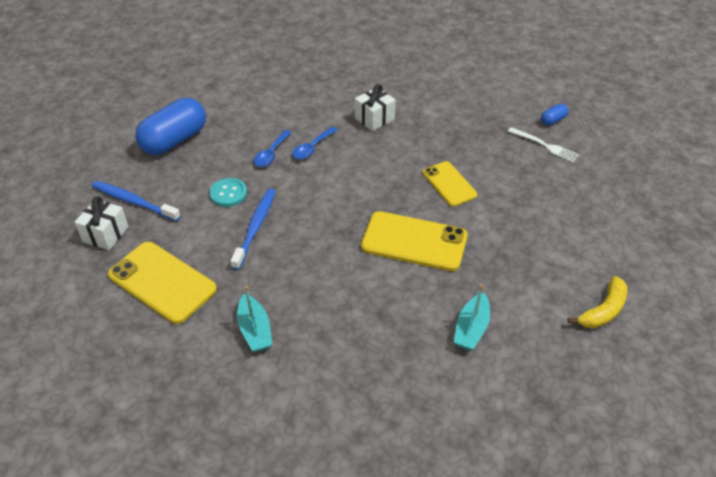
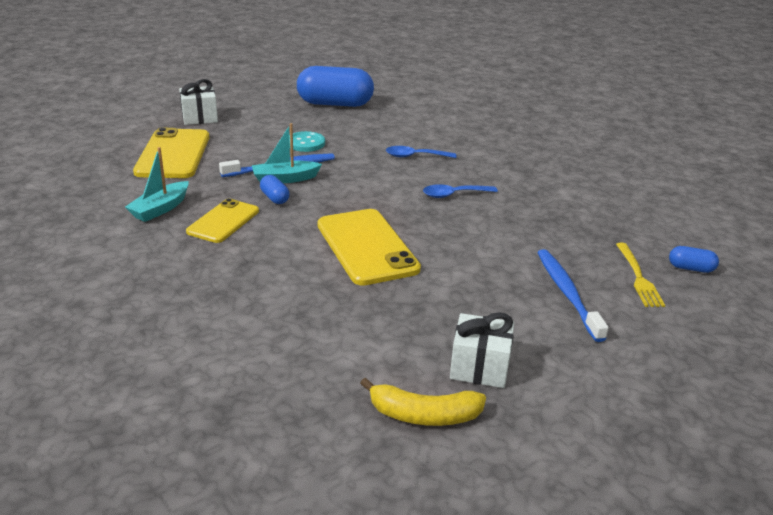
camera: 50 degrees right, 15 degrees down
(133, 201) = (247, 114): blue toothbrush -> blue toothbrush (567, 293)
(271, 154) = (379, 143): blue spoon -> blue spoon (454, 194)
(302, 255) = (274, 198): none -> blue capsule
(374, 118) = (503, 170): white gift -> white gift (479, 367)
(449, 184) = (478, 238): yellow phone -> yellow phone (223, 221)
(471, 328) = (284, 323): turquoise boat -> turquoise boat (285, 179)
(545, 146) = (638, 277): white fork -> yellow fork

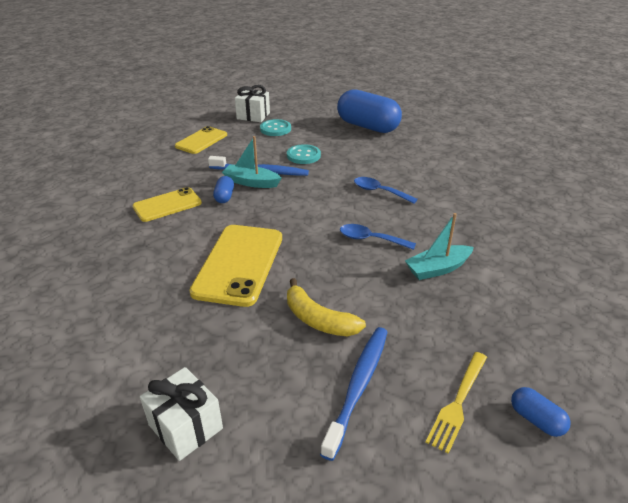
camera: 35 degrees right, 5 degrees up
(160, 209) = (141, 182): turquoise boat -> turquoise boat (437, 269)
(173, 154) = (201, 141): yellow phone -> yellow phone, size x0.62
(243, 125) = (275, 129): none -> turquoise button
(424, 415) = (87, 450): yellow banana -> yellow banana (318, 319)

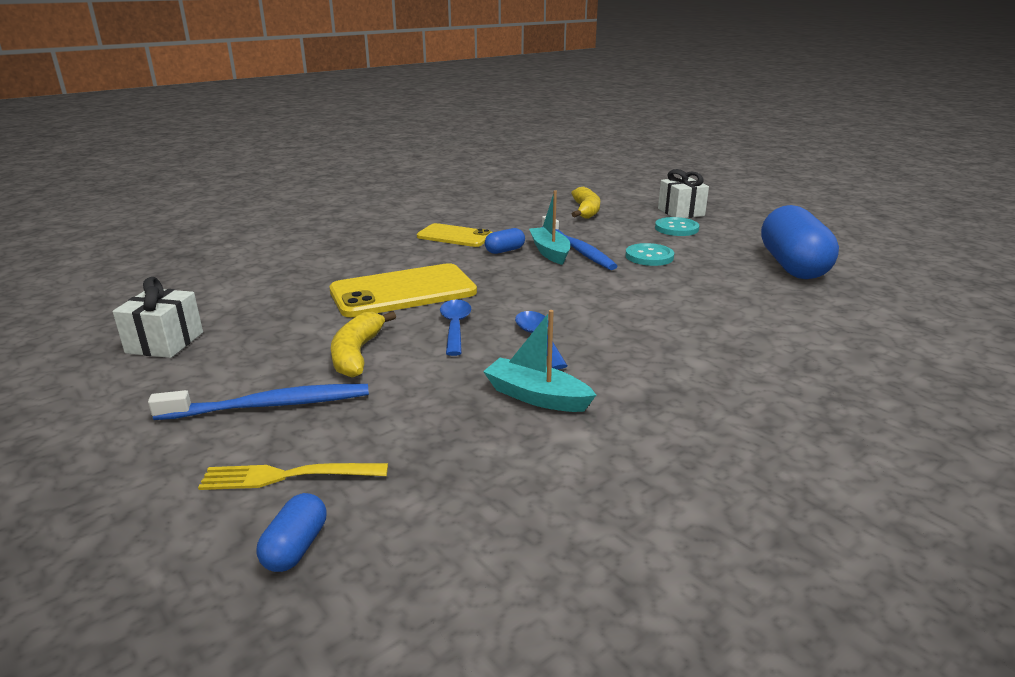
camera: 55 degrees right, 10 degrees down
(201, 141) = (586, 211): yellow phone -> yellow banana
(379, 191) = (650, 316): blue spoon -> blue spoon (455, 327)

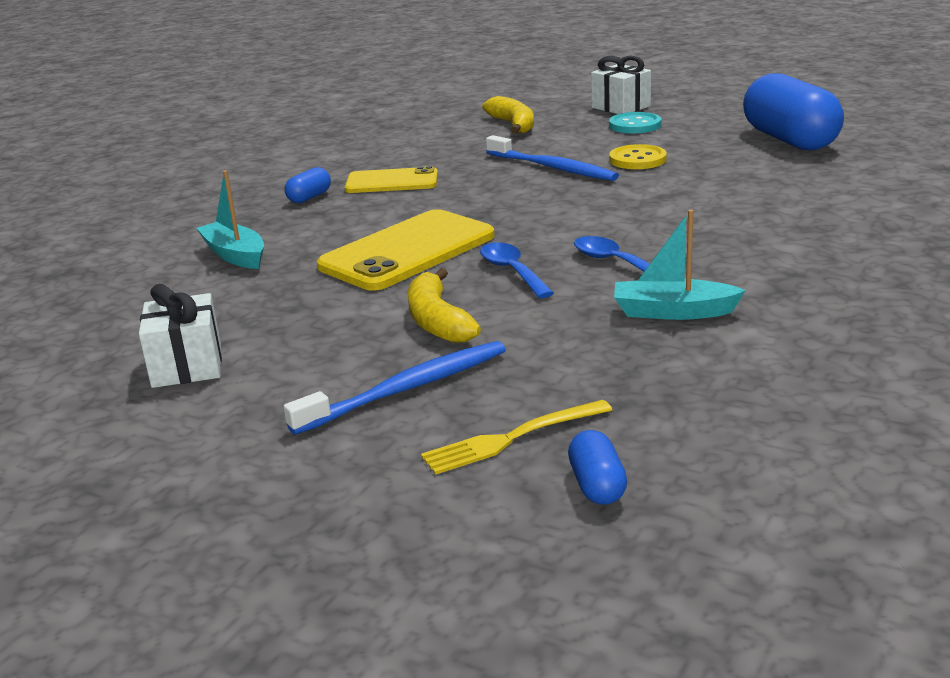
camera: 20 degrees left, 0 degrees up
(505, 251) = (471, 185): blue capsule -> blue capsule (309, 197)
(550, 252) = (525, 177): turquoise boat -> turquoise boat (235, 255)
(649, 256) = (637, 159): turquoise button -> yellow button

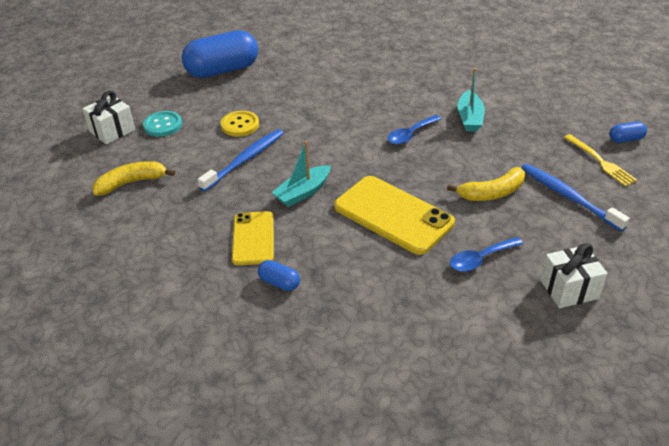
camera: 95 degrees left, 15 degrees up
(235, 255) = (399, 304): turquoise boat -> turquoise boat (303, 192)
(512, 271) = (424, 169): blue spoon -> blue spoon (480, 259)

